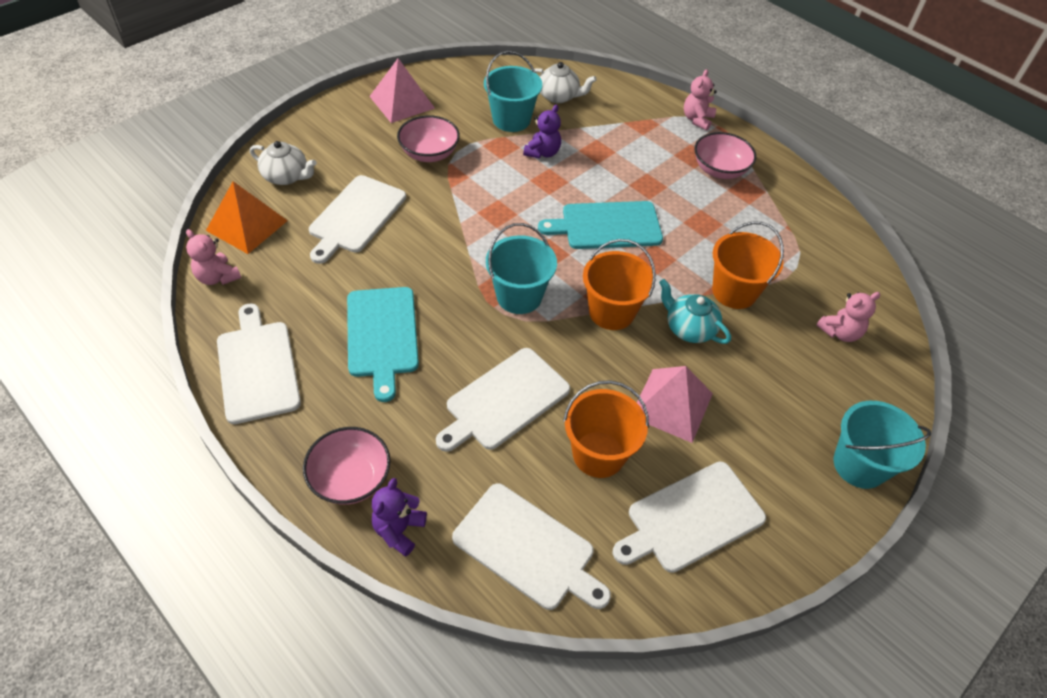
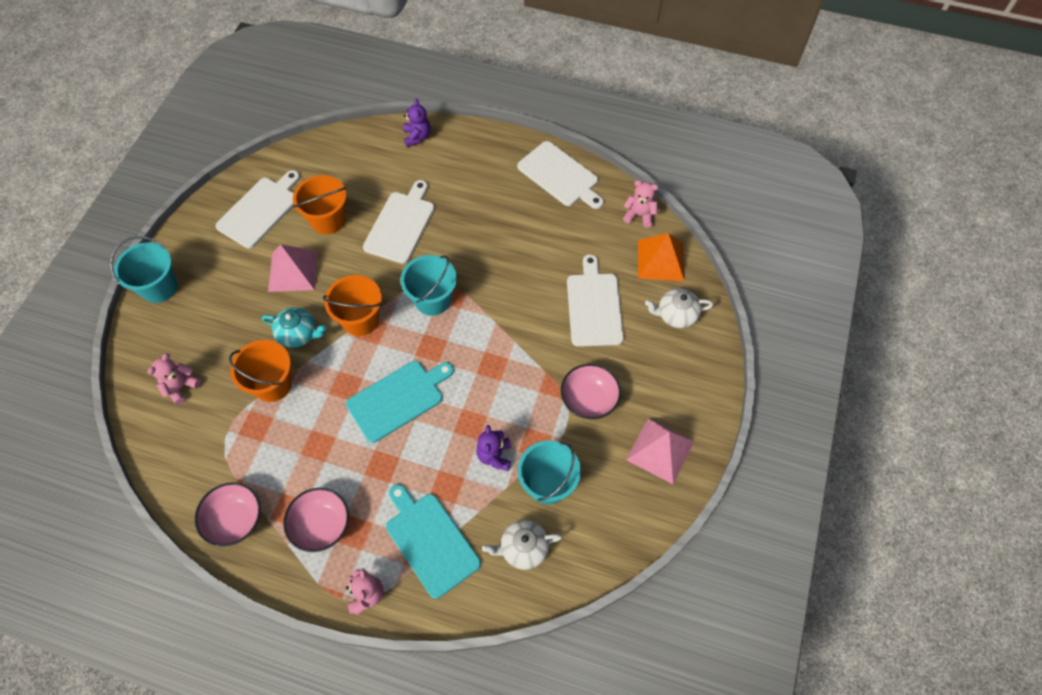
camera: 155 degrees right, 10 degrees up
(351, 479) = (459, 147): pink bowl -> pink bowl (235, 520)
(382, 335) = (503, 228): turquoise cutting board -> turquoise cutting board (430, 541)
(527, 548) = (345, 157): white cutting board -> none

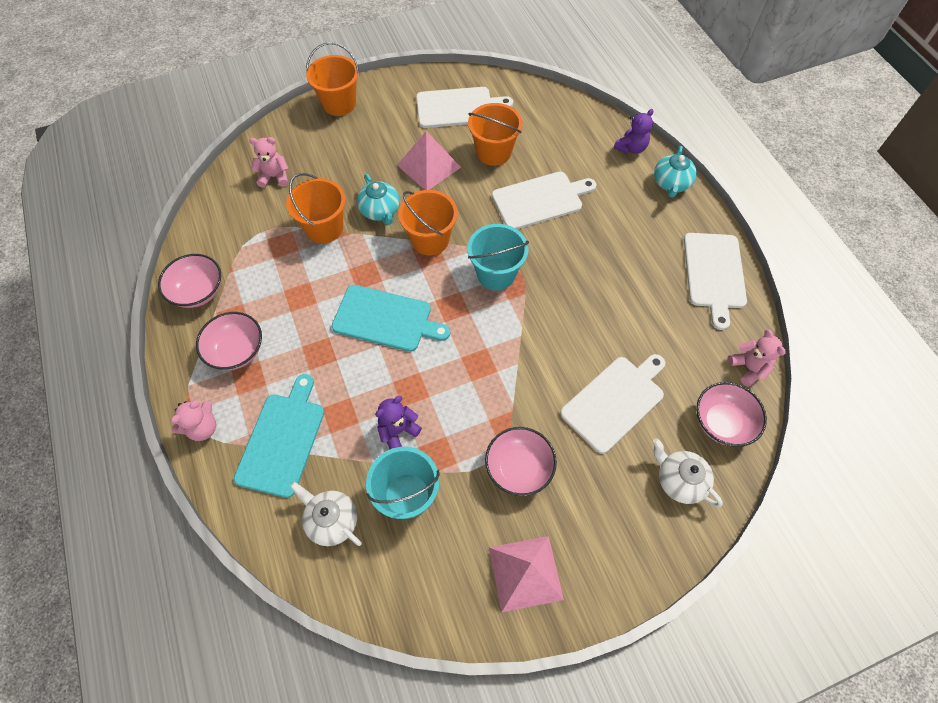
camera: 50 degrees right, 0 degrees up
(159, 287) = (339, 104): turquoise bucket -> orange bucket
(470, 139) = (671, 183): none -> turquoise teapot
(660, 260) = (722, 422): orange pyramid -> pink bowl

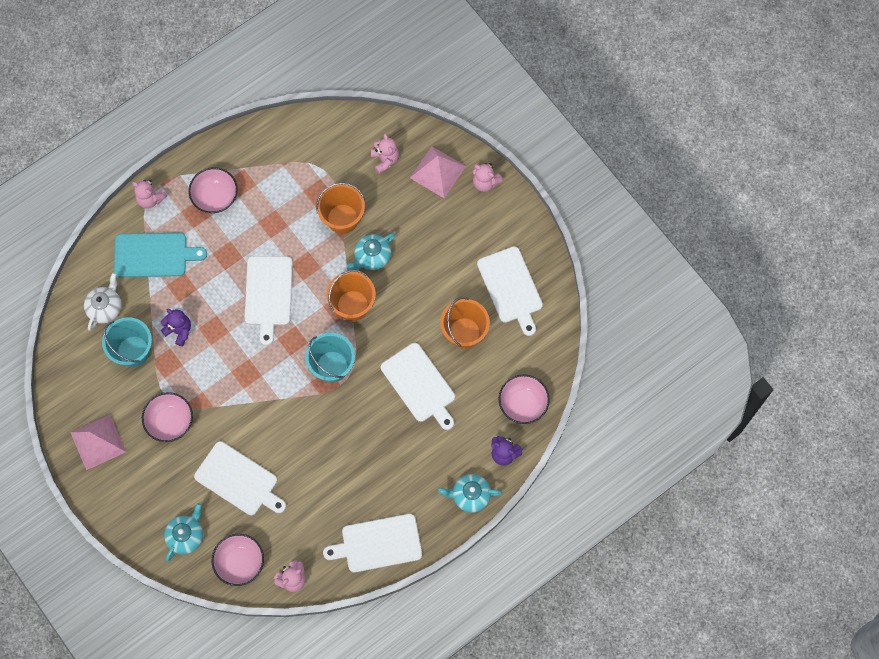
camera: 75 degrees right, 10 degrees up
(198, 291) = (258, 148): pink bowl -> pink bowl (523, 403)
(339, 104) = (485, 182): orange bucket -> pink teddy bear
(386, 319) = (268, 294): turquoise cutting board -> white cutting board
(428, 166) = (432, 281): pink pyramid -> pink pyramid (437, 172)
(679, 480) = (186, 536): white teapot -> turquoise teapot

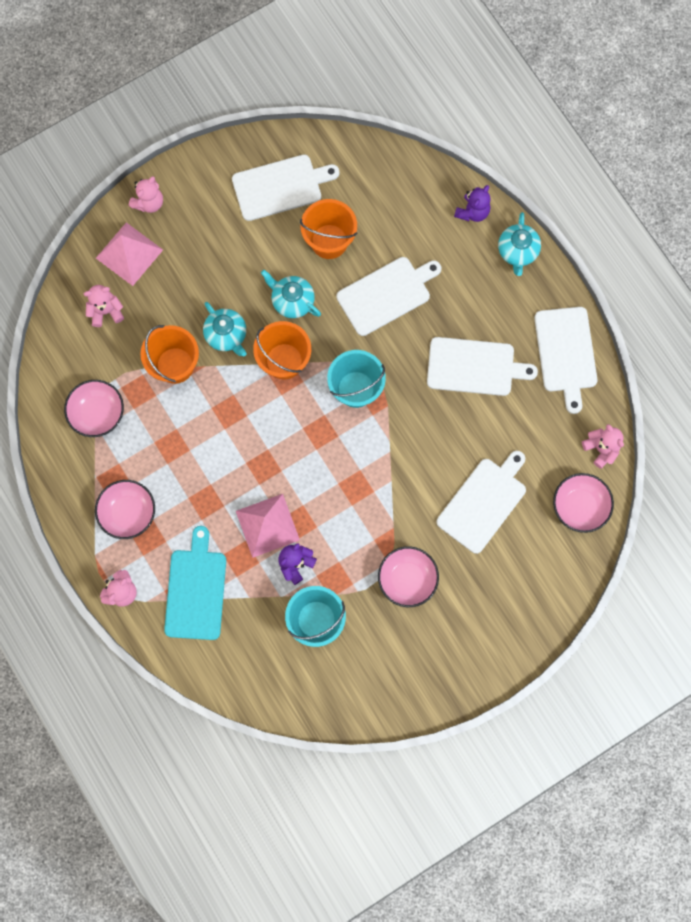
camera: 85 degrees left, 5 degrees up
(98, 442) = (425, 666): pink pyramid -> pink pyramid (267, 525)
(105, 307) = (257, 652): white teapot -> none
(186, 536) = (545, 566): turquoise teapot -> turquoise teapot (292, 301)
(268, 294) = (260, 456): white cutting board -> white cutting board (474, 367)
(523, 403) = (417, 187): pink bowl -> pink bowl (98, 413)

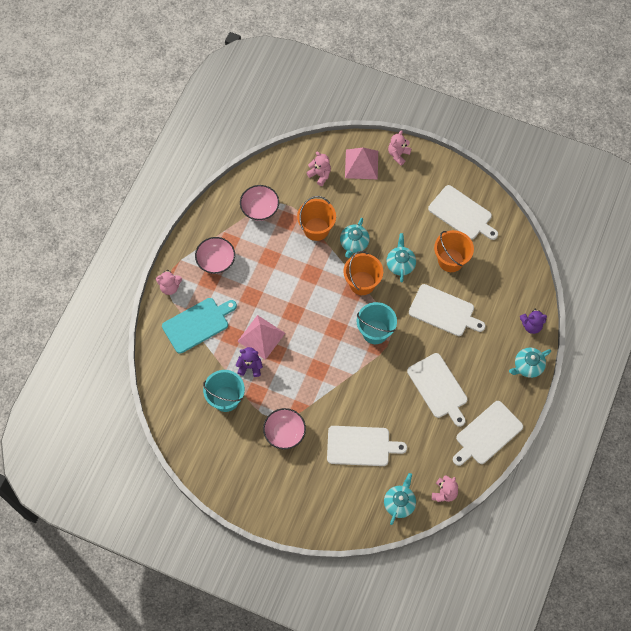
camera: 55 degrees right, 10 degrees down
(149, 203) = (398, 154): pink teddy bear -> pink teddy bear turned 120 degrees clockwise
(579, 506) = (399, 503): pink bowl -> turquoise teapot

